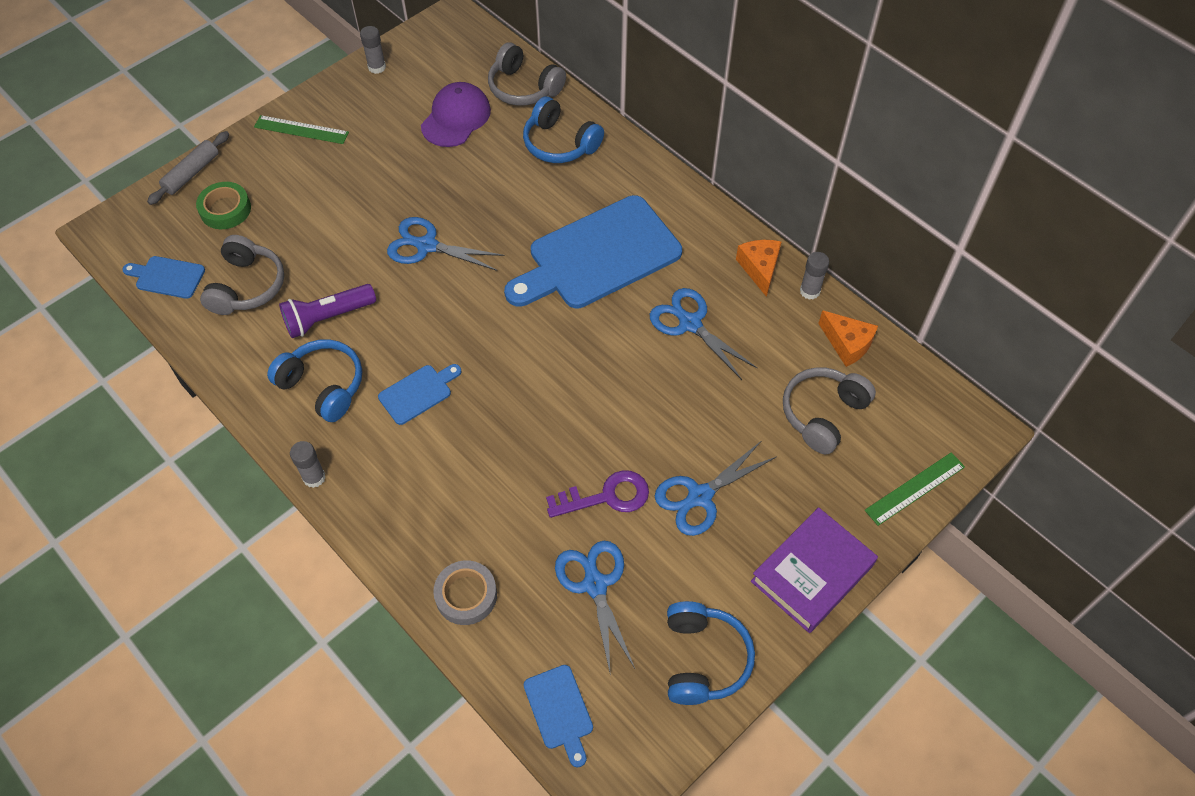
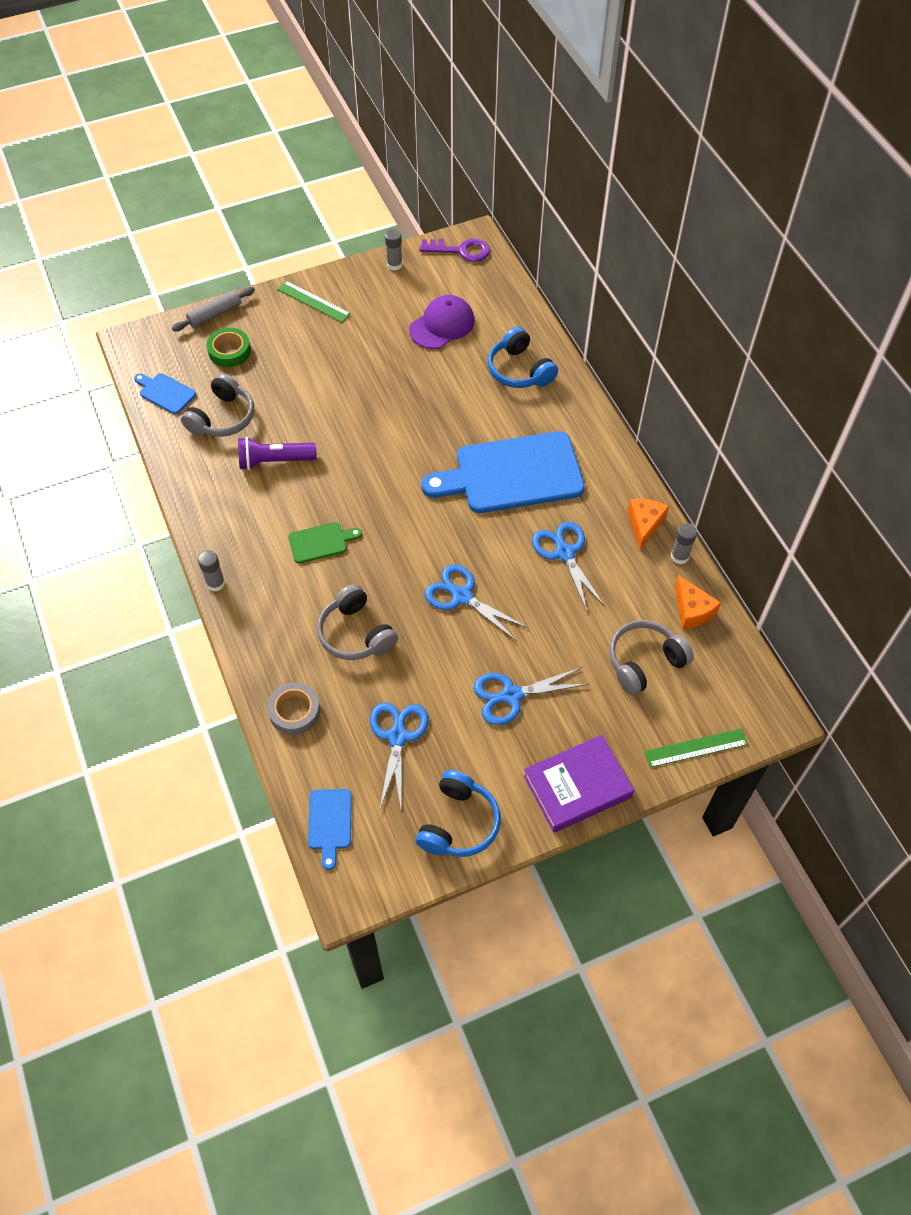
camera: 20 degrees right, 0 degrees up
(323, 386) = (250, 514): blue headphones -> none
(418, 393) = (321, 542): blue cutting board -> green cutting board
(427, 246) = (375, 425): blue scissors -> blue scissors (462, 596)
(524, 88) = (509, 314): grey headphones -> grey headphones (356, 633)
(607, 496) = (436, 671): purple key -> purple key (461, 250)

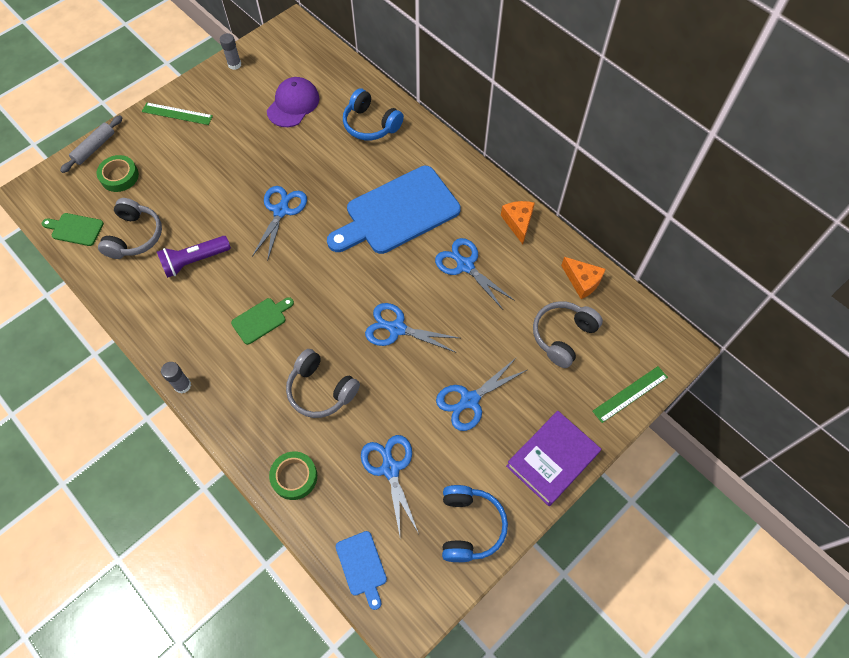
camera: 20 degrees left, 5 degrees up
(165, 392) = (75, 229): blue cutting board -> green cutting board
(294, 711) = (294, 477): grey tape -> green tape
(385, 435) = (281, 211): none -> blue scissors
(461, 250) = (285, 38): purple key -> none
(679, 556) = (555, 240): grey glue stick -> none

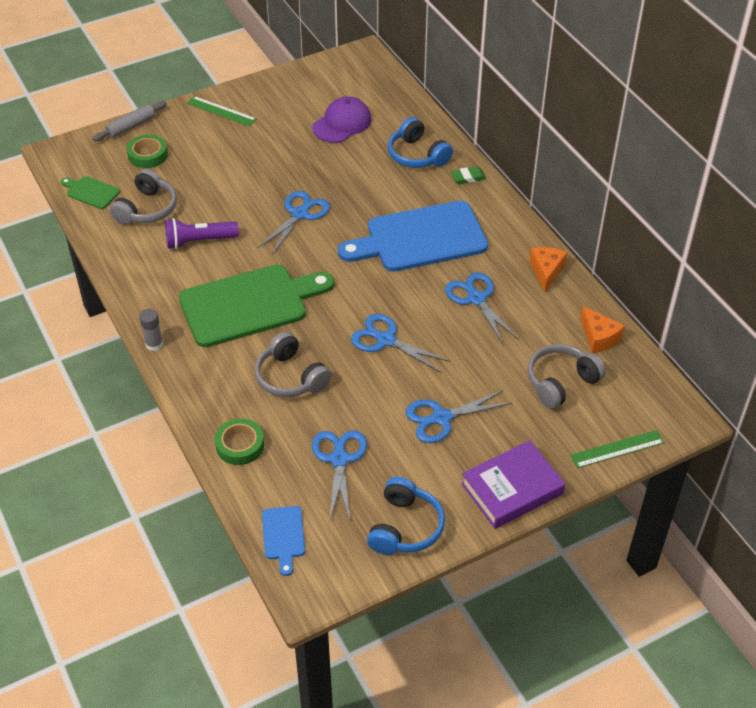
camera: 15 degrees right, 15 degrees down
(234, 64) = (293, 78): grey glue stick -> none
(261, 319) = (249, 304): green cutting board -> green cutting board, size x2.27
(422, 139) = (468, 177): none -> green eraser

